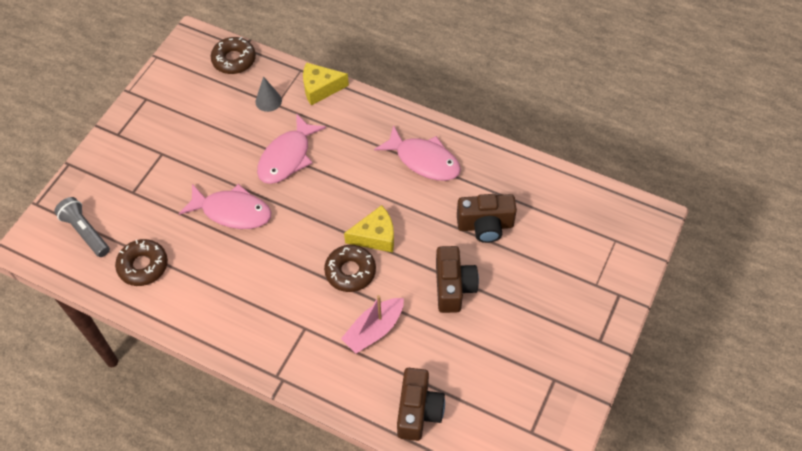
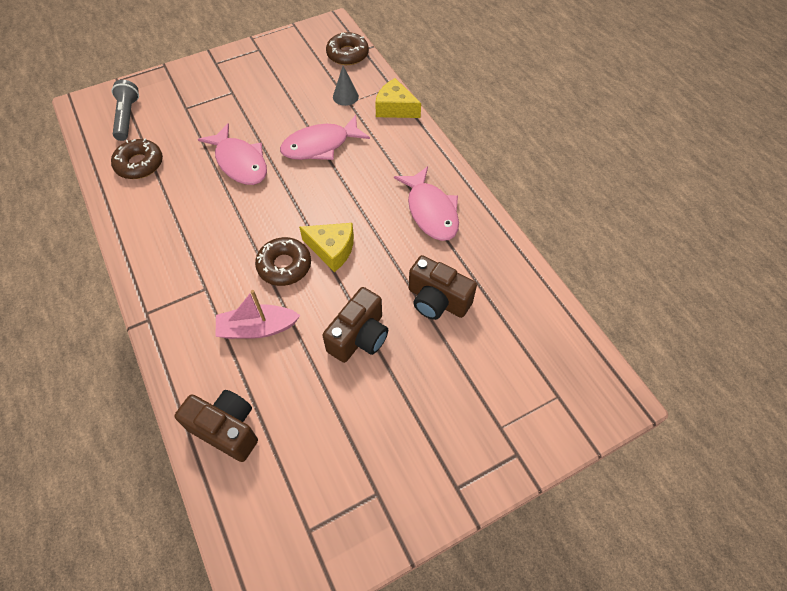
camera: 35 degrees right, 0 degrees up
(418, 411) = (226, 429): brown camera -> brown camera turned 105 degrees counterclockwise

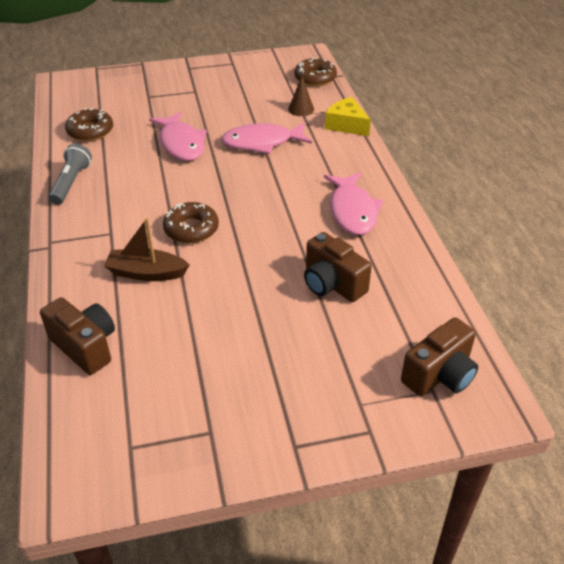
camera: 15 degrees right, 15 degrees down
(127, 117) = (94, 96): grey flashlight -> grey flashlight (71, 183)
(257, 328) = (146, 273): pink boat -> brown boat
(332, 249) = (242, 224): yellow cheese -> none
(345, 96) = (301, 109): grey cone -> brown cone
(359, 337) = (242, 298): brown camera -> brown camera (440, 375)

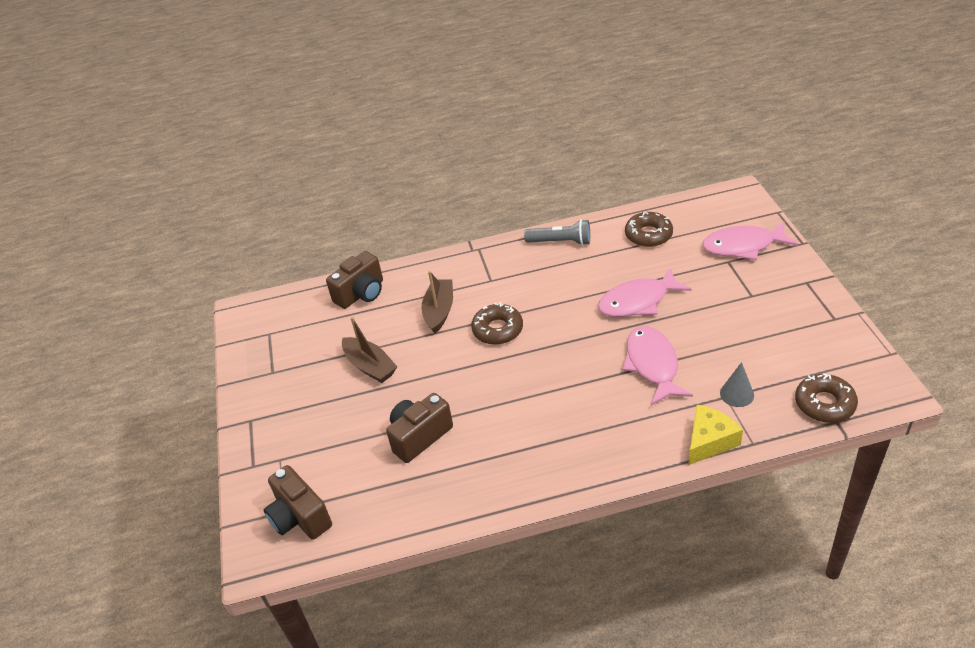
camera: 95 degrees right, 0 degrees up
(222, 329) = (370, 366): none -> brown boat
(301, 109) = (737, 394): brown cone -> grey cone
(352, 211) = (532, 450): pink fish -> pink fish (743, 246)

